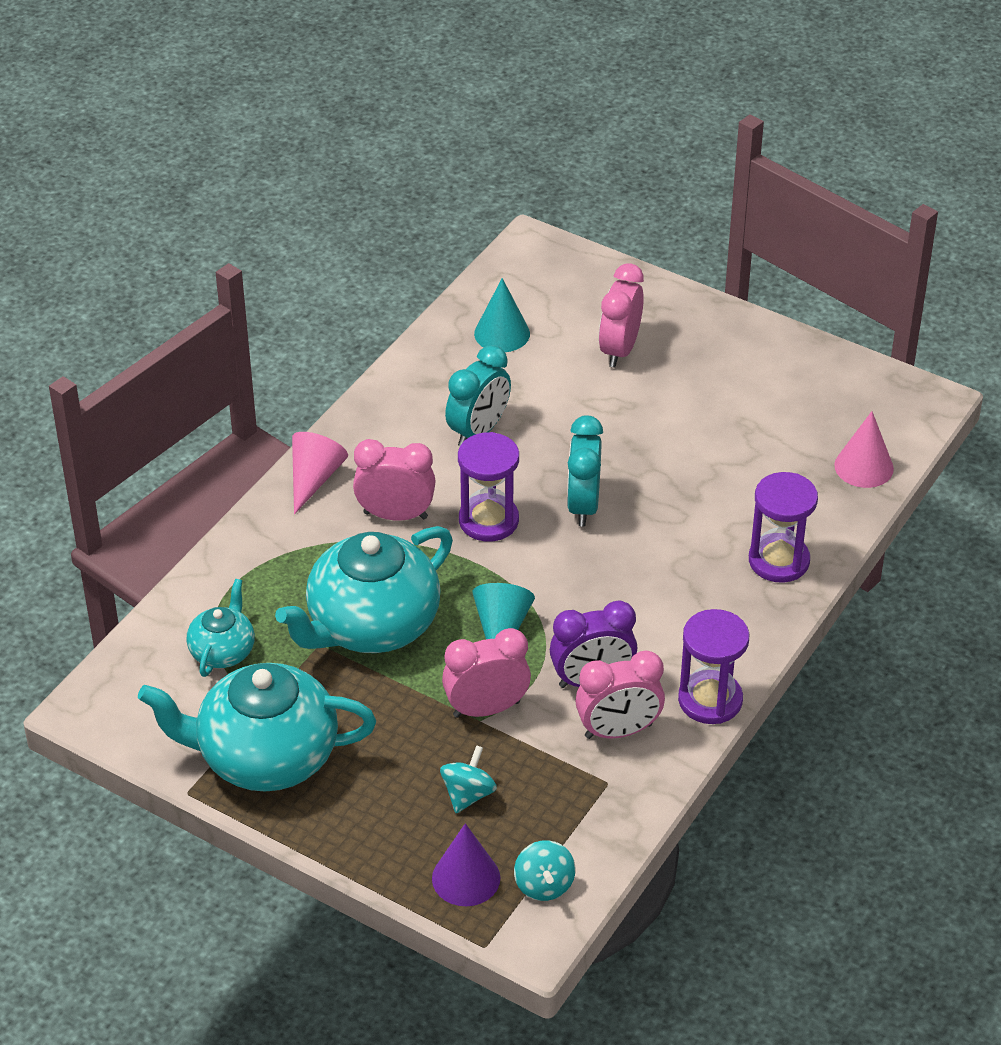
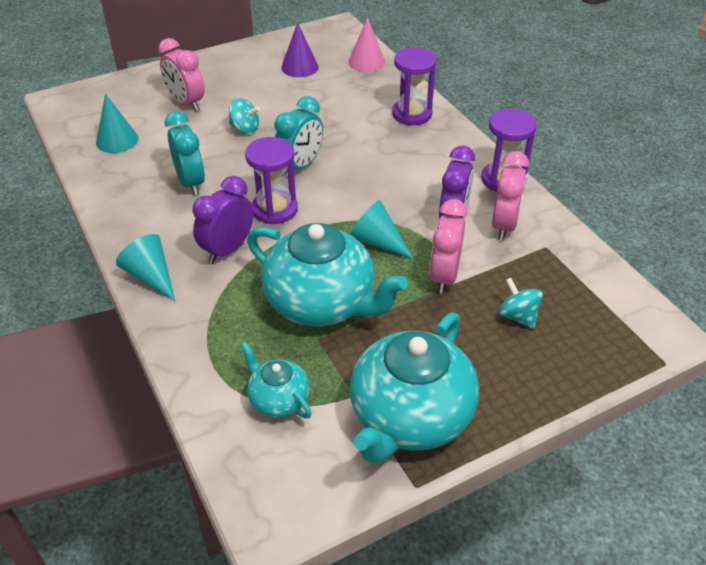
camera: 60 degrees left, 0 degrees up
(314, 478) = (151, 276): pink cone -> turquoise cone
(371, 626) = (322, 303): turquoise teapot -> turquoise teapot turned 45 degrees counterclockwise
(395, 515) = (227, 249): pink clock -> purple clock
(466, 878) = (596, 348): purple cone -> purple cone (299, 67)
(544, 885) = (621, 311): turquoise spinning top -> turquoise spinning top (245, 128)
(583, 505) = (300, 166): turquoise clock -> turquoise clock turned 90 degrees counterclockwise

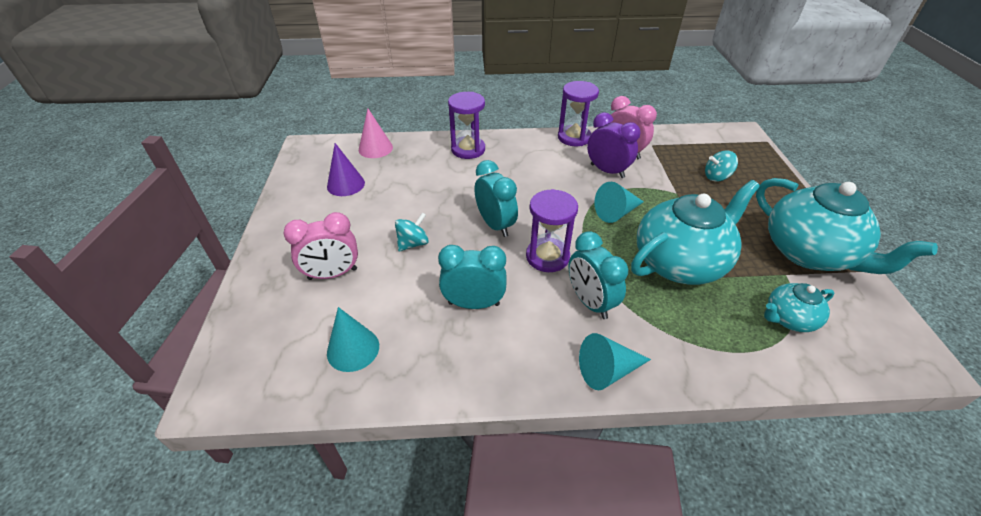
camera: 65 degrees left, 0 degrees up
(227, 249) = (590, 302): purple clock -> turquoise clock
(444, 276) = (667, 194): pink clock -> none

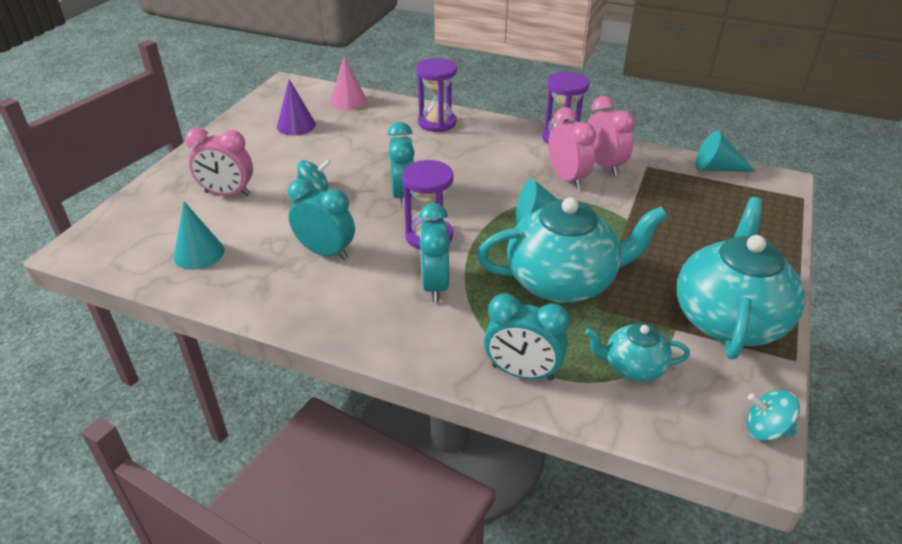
camera: 25 degrees right, 5 degrees down
(607, 171) = (567, 178): purple clock -> pink clock
(607, 370) = (398, 343): turquoise cone -> turquoise cone (717, 168)
(716, 177) = (693, 217): turquoise spinning top -> turquoise spinning top (766, 430)
(722, 358) = (522, 372): none -> turquoise clock
(809, 253) = (728, 319): turquoise teapot -> turquoise teapot turned 150 degrees counterclockwise

